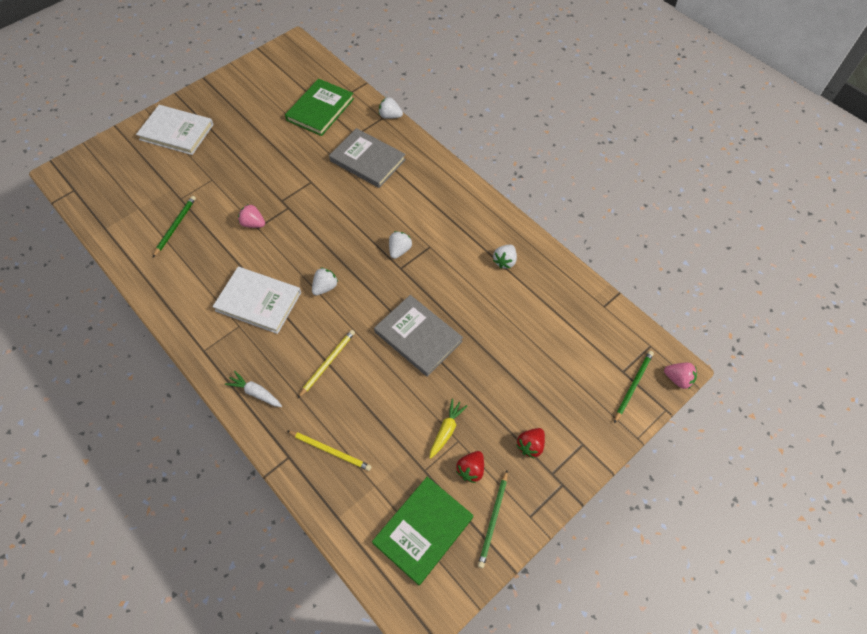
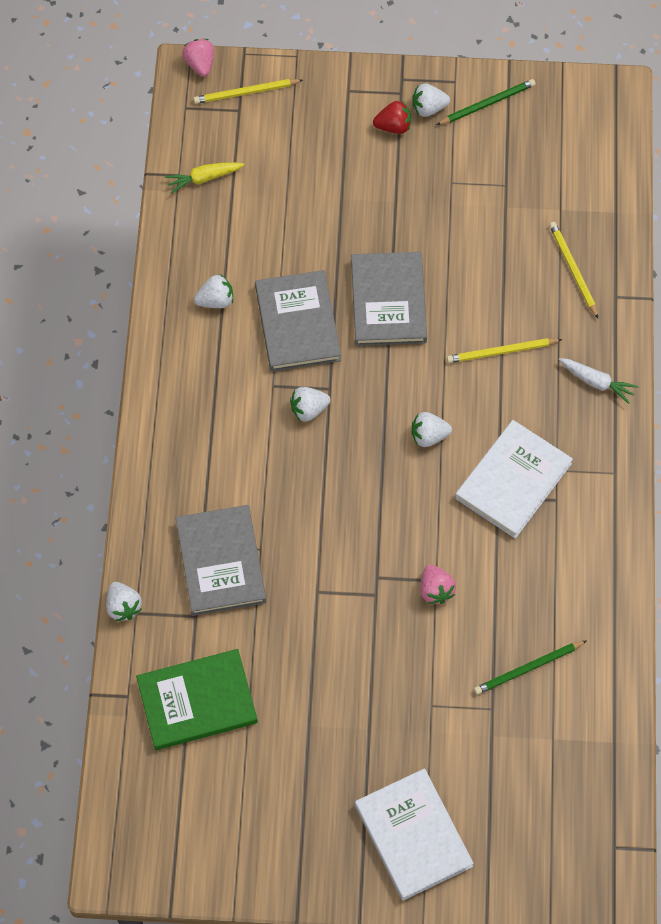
camera: 135 degrees left, 5 degrees up
(256, 392) = (596, 382): white carrot -> white carrot turned 45 degrees counterclockwise
(258, 301) = (513, 481): white book -> white book turned 60 degrees clockwise
(423, 530) = (552, 144): green book -> none
(446, 430) = (452, 199): yellow carrot -> yellow carrot (204, 178)
(452, 285) = (297, 323): none -> grey book
(471, 470) = (465, 152): red strawberry -> none
(524, 479) = (428, 108): none -> white strawberry
(633, 386) = (246, 93): green pencil -> yellow pencil

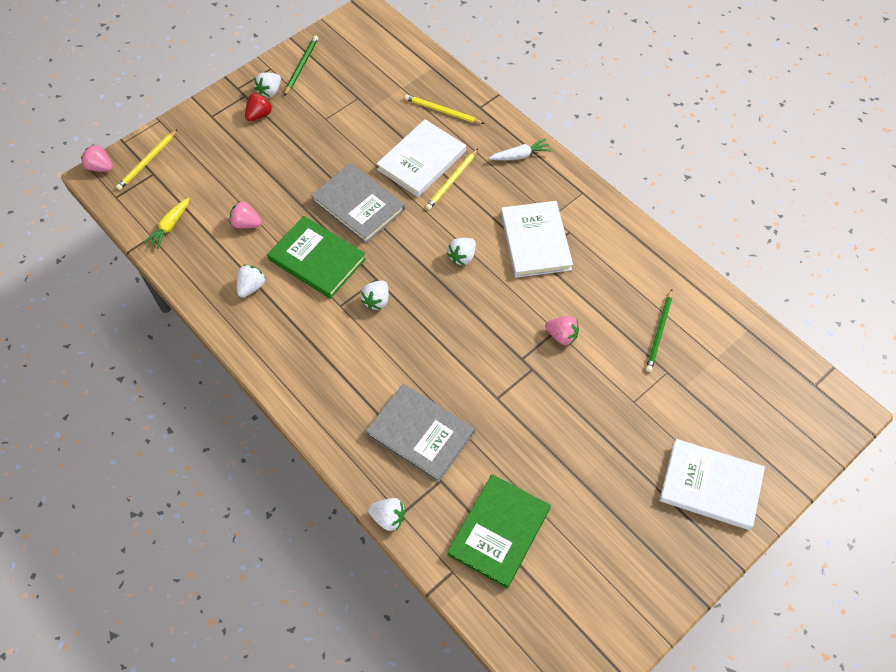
camera: 45 degrees left, 5 degrees down
(271, 233) = (246, 223): none -> pink strawberry
(297, 323) = (317, 259): grey book -> green book
(496, 306) = (421, 160): none -> white book

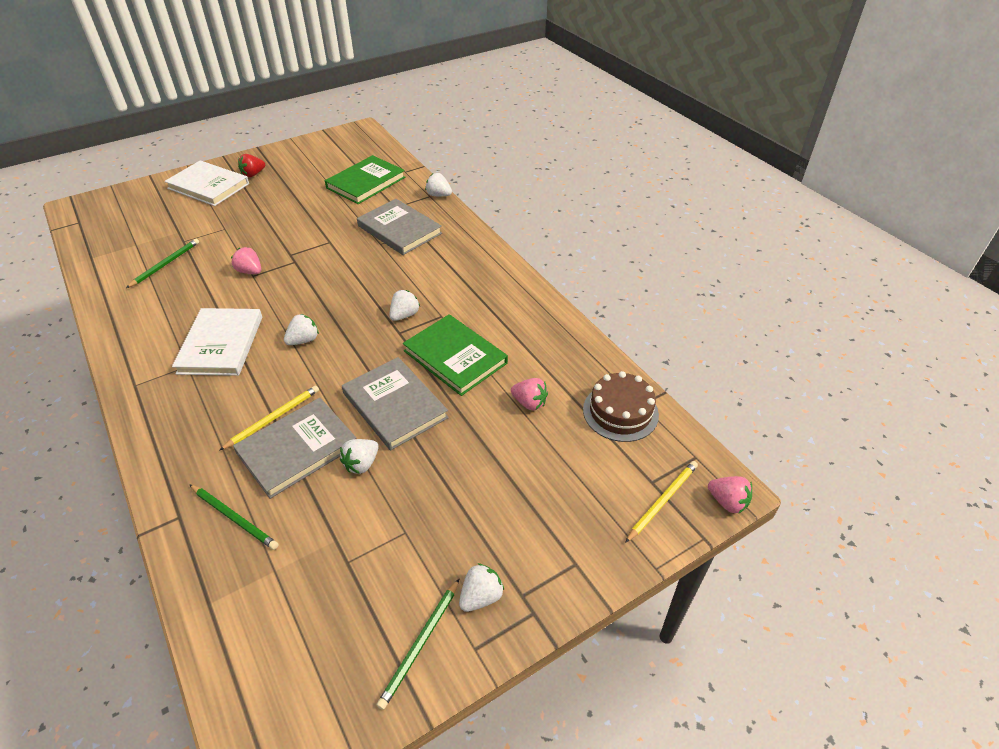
camera: 170 degrees left, 15 degrees down
(170, 226) = (620, 412): yellow carrot -> brown cake
(251, 287) = (527, 341): white strawberry -> white strawberry (361, 464)
(259, 115) = (501, 554): red strawberry -> red strawberry (253, 174)
(421, 160) = (297, 449): white book -> grey book
(442, 111) = (234, 518): yellow pencil -> green pencil
(520, 156) = (173, 438): white carrot -> none

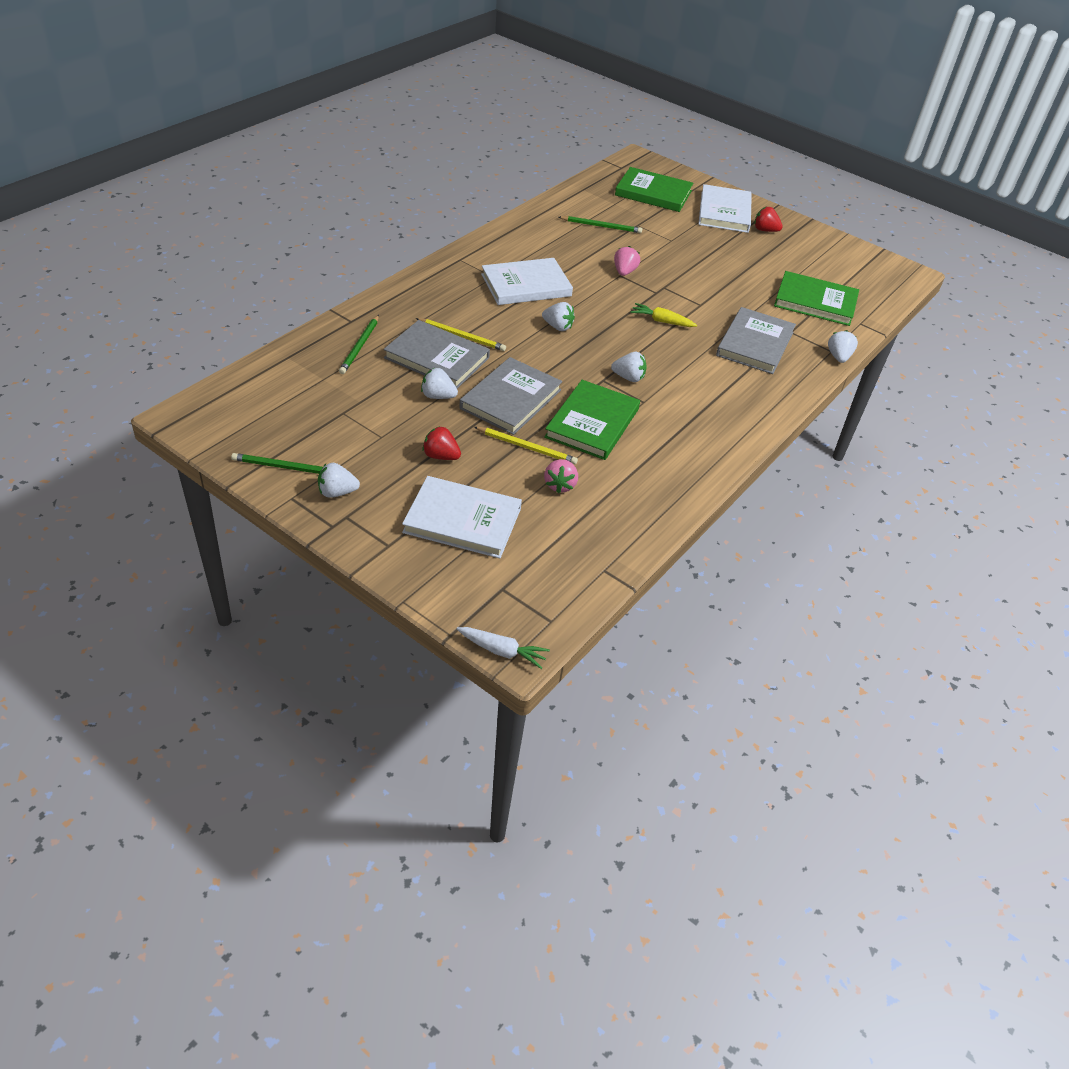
camera: 65 degrees right, 0 degrees up
(141, 216) = (653, 193): none -> green book
(338, 271) = (662, 321): none -> yellow carrot
(457, 484) = (441, 456): none -> red strawberry
(481, 596) = (337, 492): white strawberry -> white strawberry turned 150 degrees clockwise
(555, 490) = (462, 520): none -> white book
(620, 412) = (583, 554): brown cake -> none
(662, 501) = (482, 599): yellow pencil -> yellow pencil (527, 447)
(727, 502) = (502, 651): pink strawberry -> white carrot

